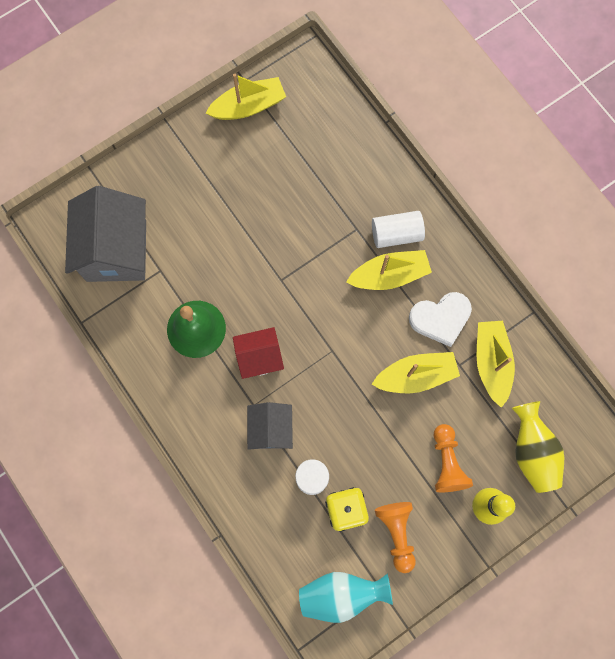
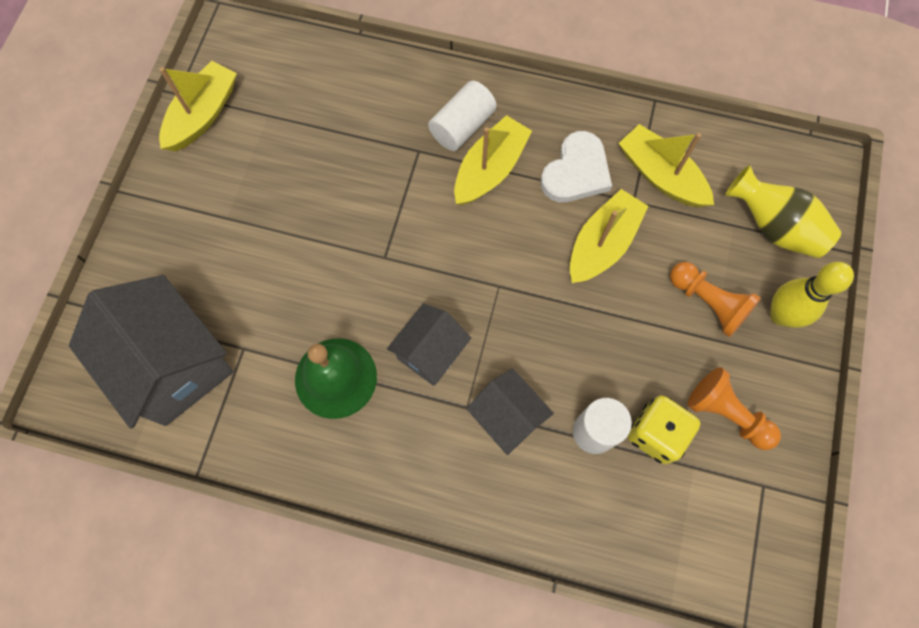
camera: 40 degrees left, 5 degrees down
(259, 357) = (430, 352): red house -> grey house
(341, 594) = (731, 526): turquoise vase -> none

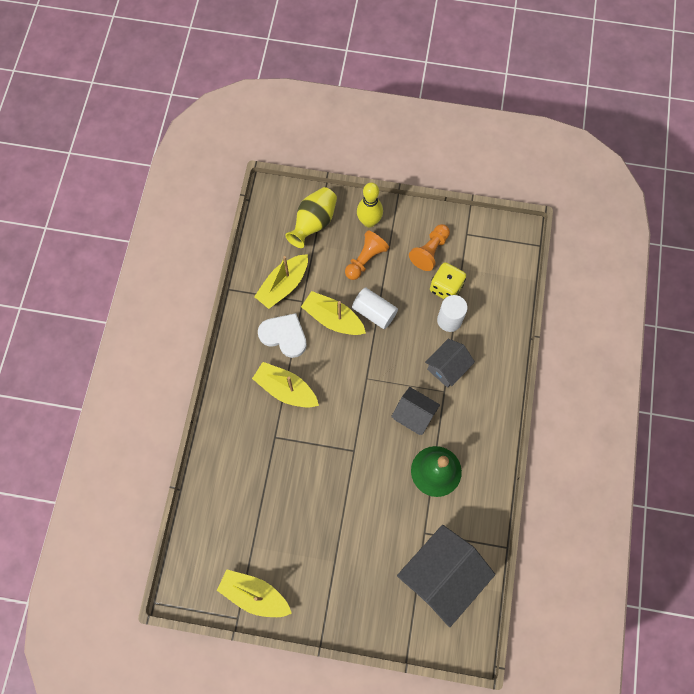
camera: 95 degrees left, 0 degrees up
(462, 126) = (254, 410): white cylinder -> white cylinder (374, 312)

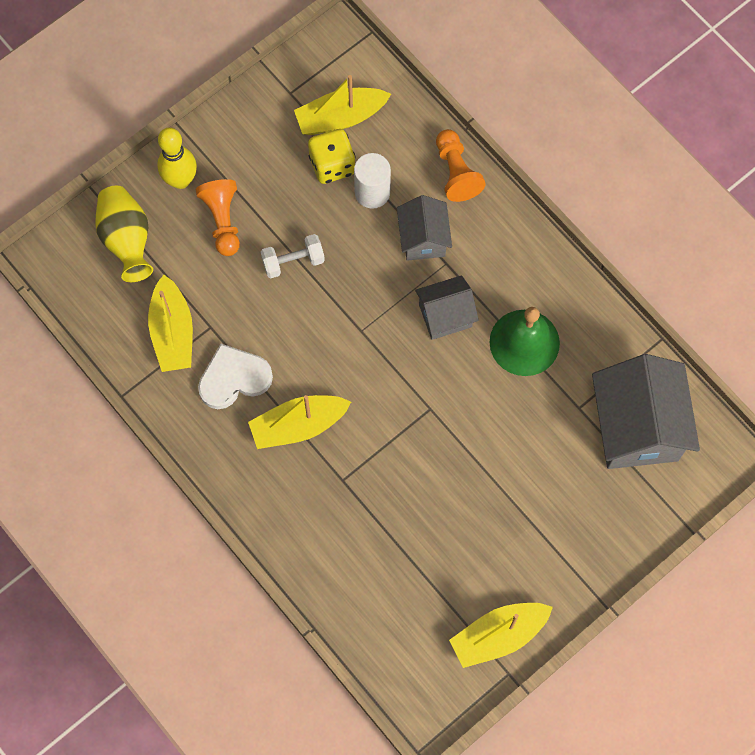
camera: 50 degrees left, 0 degrees up
(333, 319) = (261, 310): yellow boat -> yellow boat (341, 117)
(374, 312) = (293, 261): white cylinder -> white dumbbell
(430, 251) = (275, 146): orange pawn -> orange pawn (456, 172)

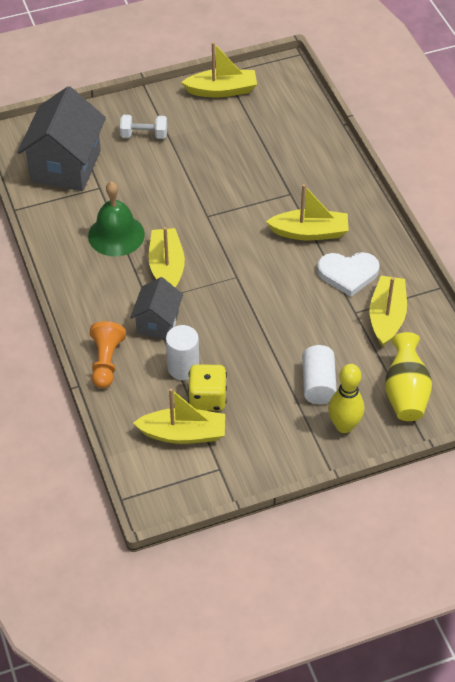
camera: 160 degrees left, 20 degrees down
(222, 221) = (318, 384): orange pawn -> white cylinder
(293, 261) = (270, 337): white dumbbell -> white dumbbell (144, 135)
(445, 316) = (167, 267): grey house -> yellow boat

